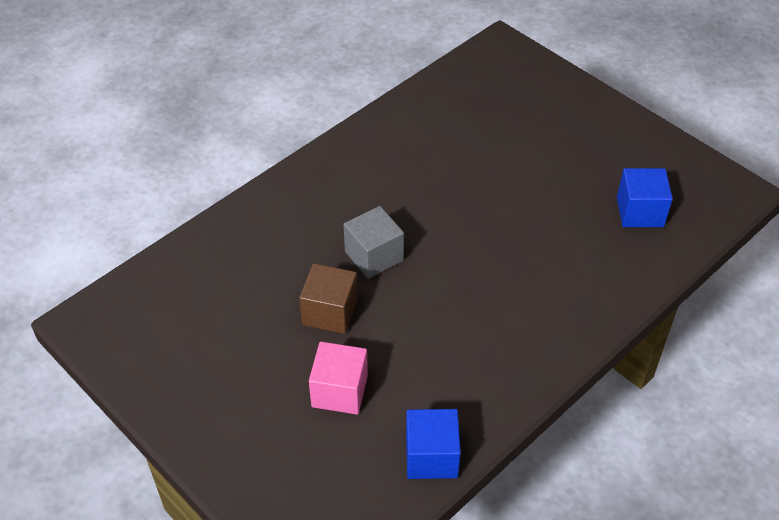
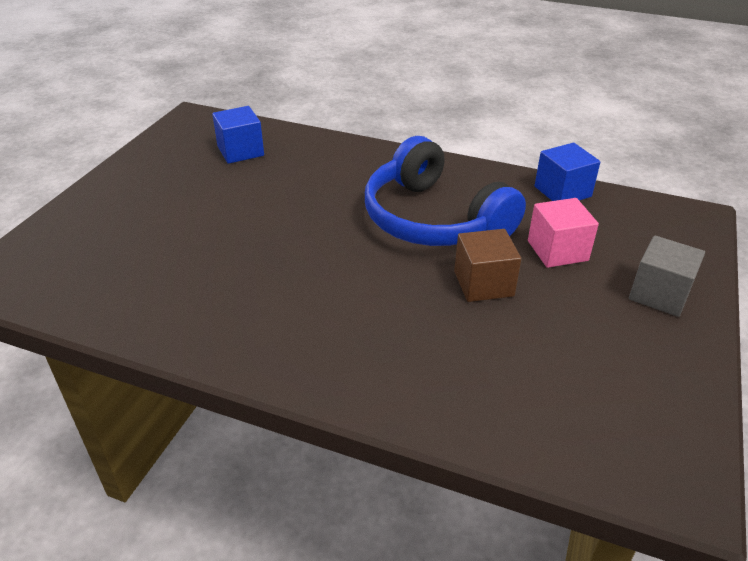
camera: 115 degrees left, 10 degrees down
(374, 256) = (392, 277): grey cube -> grey cube (659, 294)
(440, 318) = (433, 219): none -> blue headphones

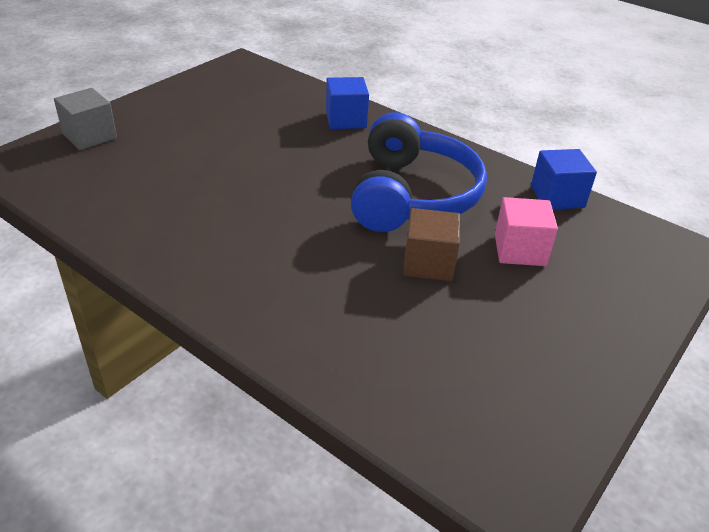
camera: 15 degrees right, 0 degrees up
(240, 151) = (268, 100): blue cube -> blue cube (346, 119)
(433, 219) = (412, 195): blue headphones -> blue headphones turned 150 degrees counterclockwise
(659, 294) = (603, 314): grey cube -> grey cube (90, 136)

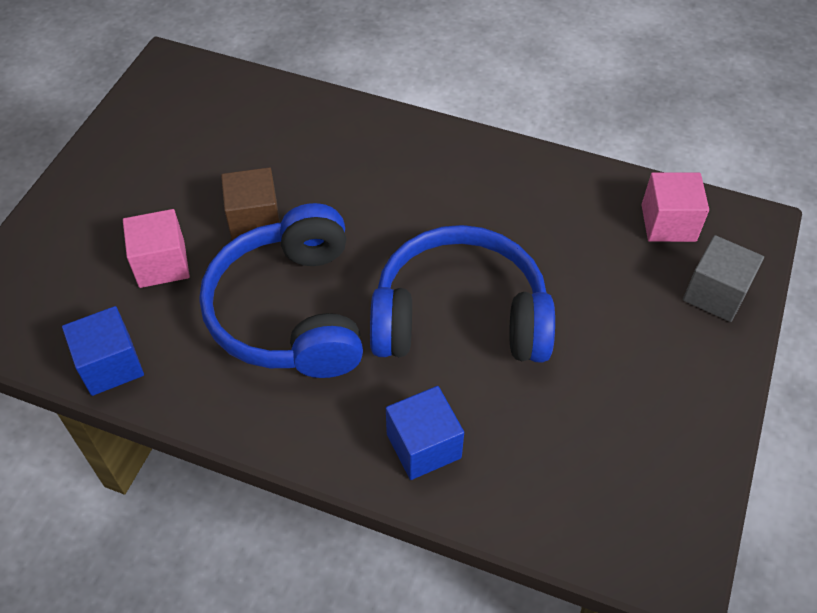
camera: 165 degrees right, 15 degrees up
(69, 178) = (668, 223): none -> pink cube
(283, 165) = (460, 316): none -> blue headphones

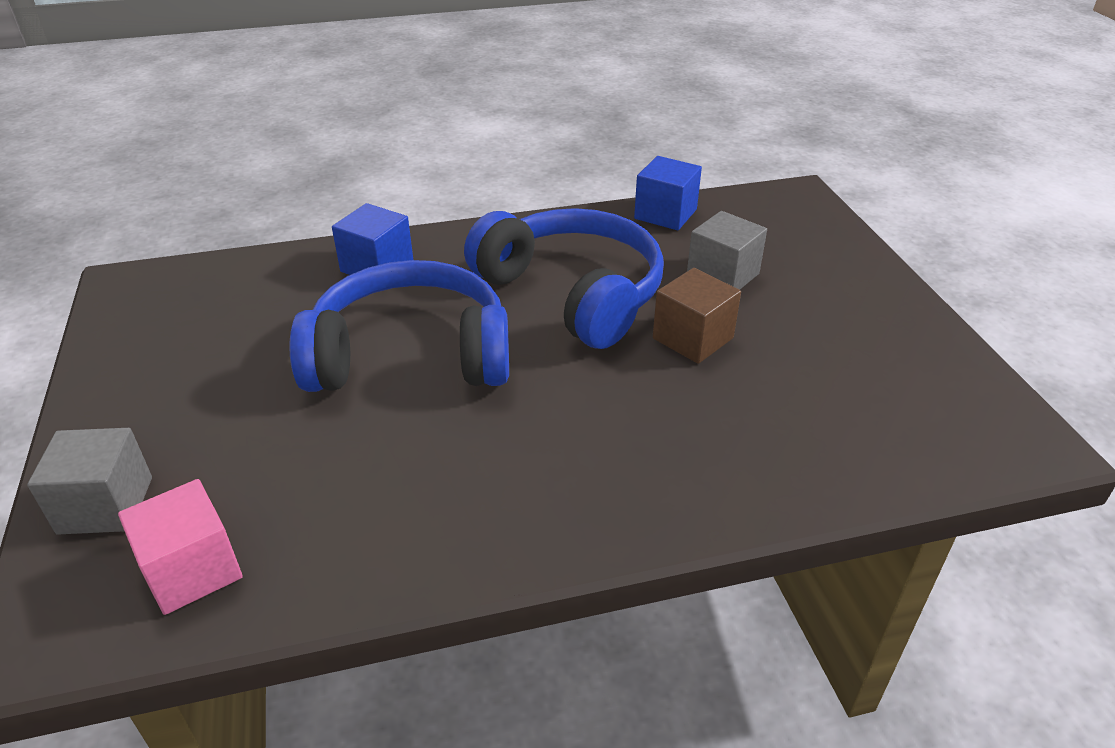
camera: 145 degrees right, 15 degrees down
(162, 264) = (722, 275): pink cube -> grey cube
(460, 316) = (411, 354): blue headphones -> blue headphones turned 150 degrees counterclockwise

